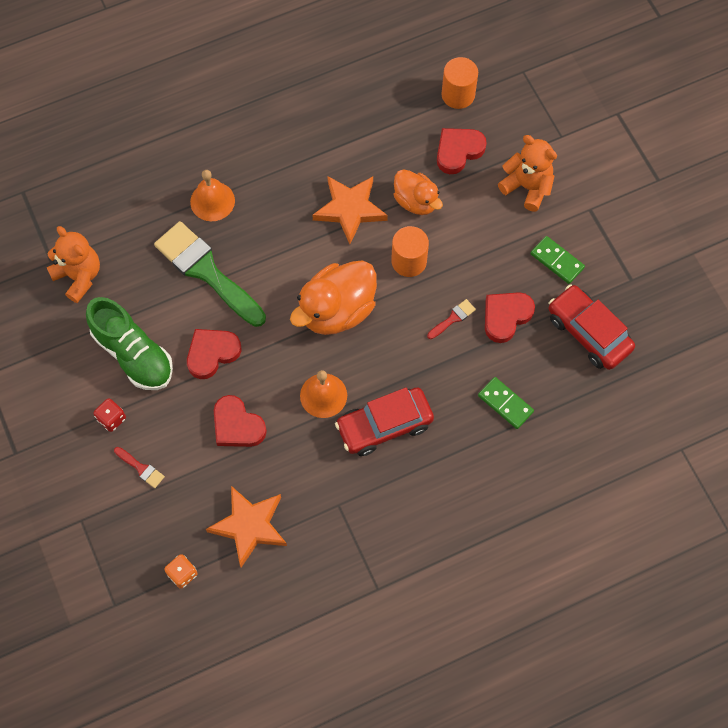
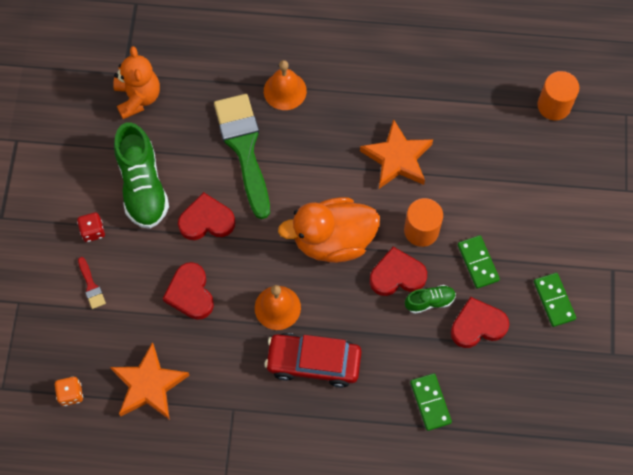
camera: 30 degrees right, 0 degrees up
(416, 201) = (459, 181): orange duck -> none
(453, 318) = (429, 301): red brush -> green shoe
(458, 151) = (524, 156): red heart -> red heart (397, 275)
(474, 263) = (478, 262): none -> green domino
(527, 187) = (567, 220): orange teddy bear -> none
(588, 332) = (544, 380): red car -> none

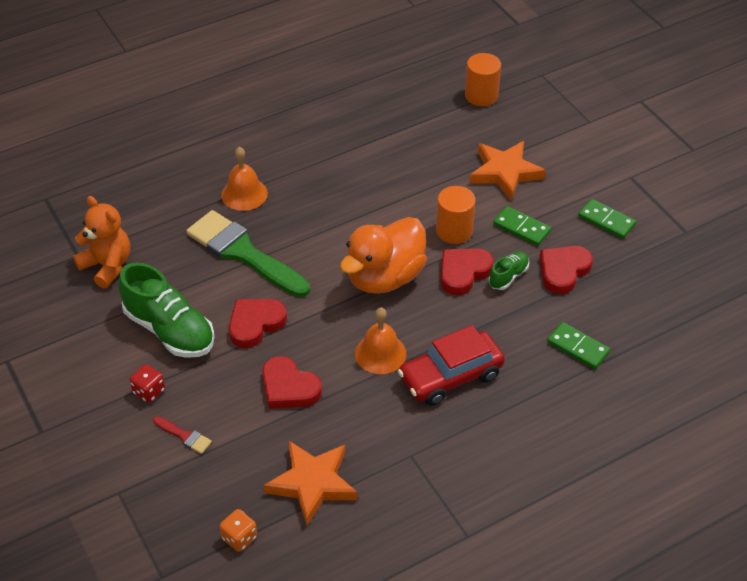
camera: 35 degrees left, 20 degrees down
(397, 158) = (387, 192): orange star -> orange star (505, 172)

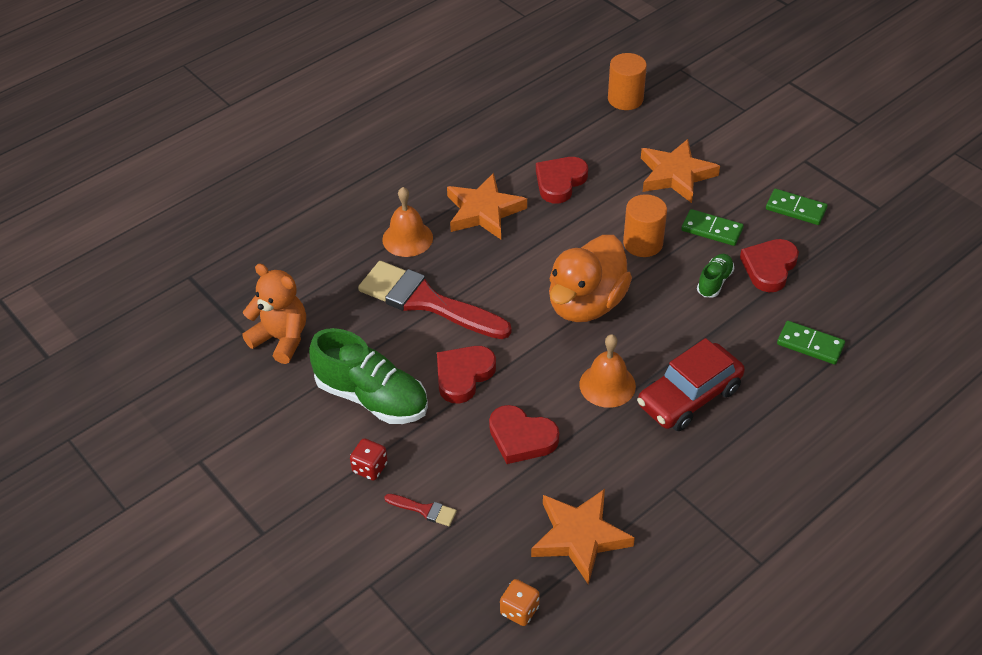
camera: 10 degrees left, 0 degrees up
(243, 253) = (426, 301): green brush -> red brush
(319, 180) = (483, 211): none -> orange star
(463, 272) = (667, 285): red heart -> red heart (560, 182)

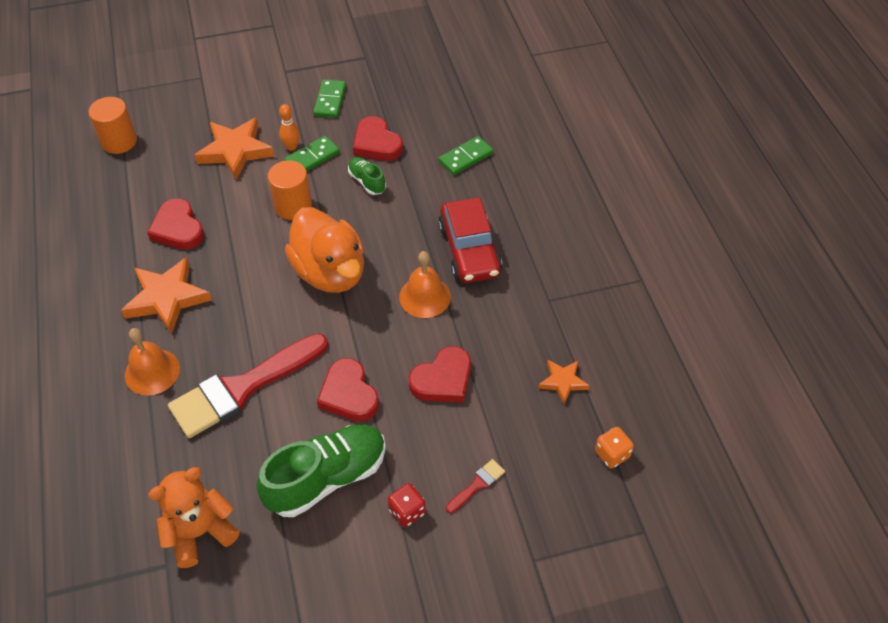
camera: 65 degrees left, 5 degrees up
(580, 537) = (563, 382): orange star -> orange star, size x0.55
(712, 209) = (291, 147): none -> orange bowling pin
(795, 209) = (330, 100): green domino -> green domino turned 45 degrees counterclockwise

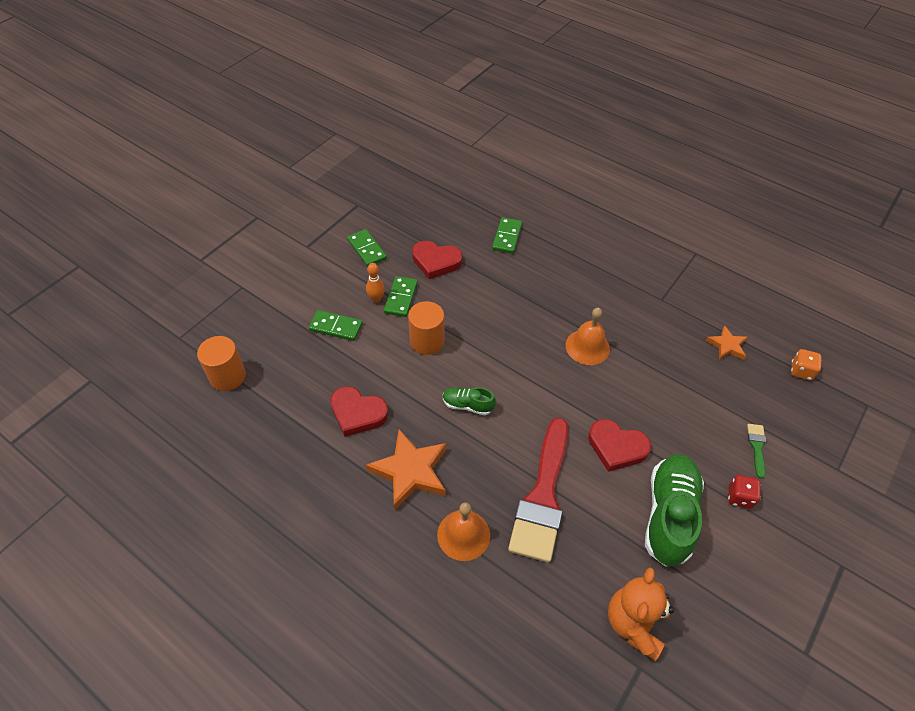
camera: 40 degrees left, 0 degrees up
(235, 151) = (336, 327): orange star -> green domino
(330, 272) = (507, 371): orange duck -> none
(367, 181) = (460, 292): green shoe -> green shoe (467, 405)
(443, 380) = (661, 394): red heart -> none
(469, 250) = (579, 298): red car -> none
(477, 485) = (757, 447): red brush -> green brush

